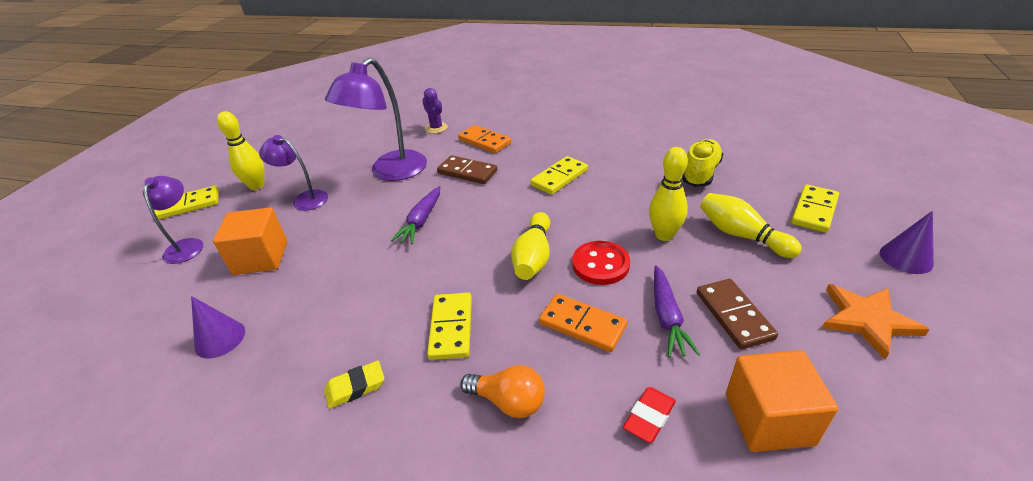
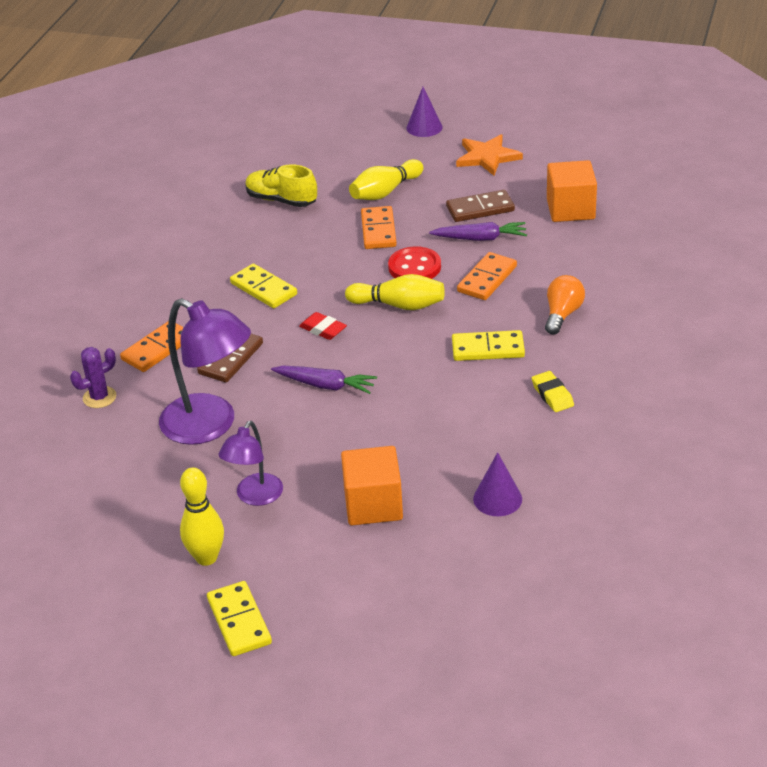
camera: 90 degrees left, 0 degrees up
(187, 245) = (338, 585): purple lamp -> none
(649, 417) = (572, 254): red eraser -> red eraser (323, 329)
(664, 235) = (378, 230): yellow bowling pin -> orange domino
(814, 210) = (357, 152): yellow domino -> none

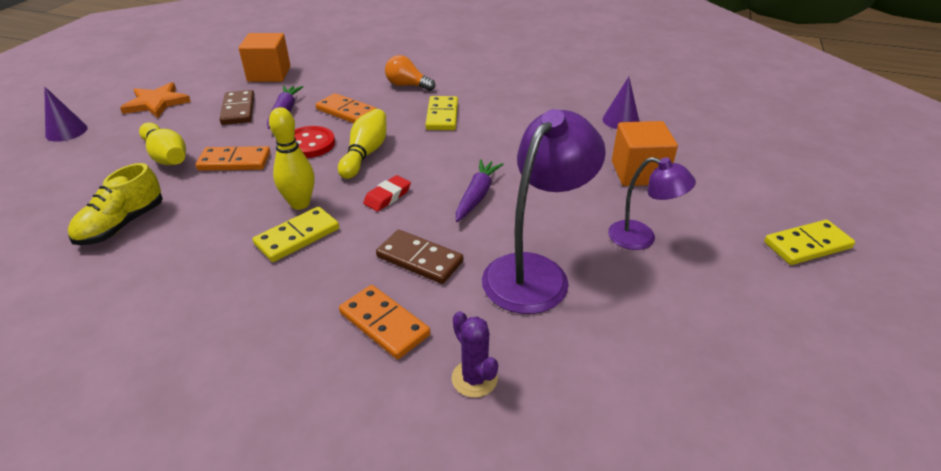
camera: 90 degrees left, 0 degrees up
(206, 558) = (735, 268): yellow bowling pin -> yellow bowling pin (300, 204)
(552, 395) = (503, 94): yellow eraser -> none

